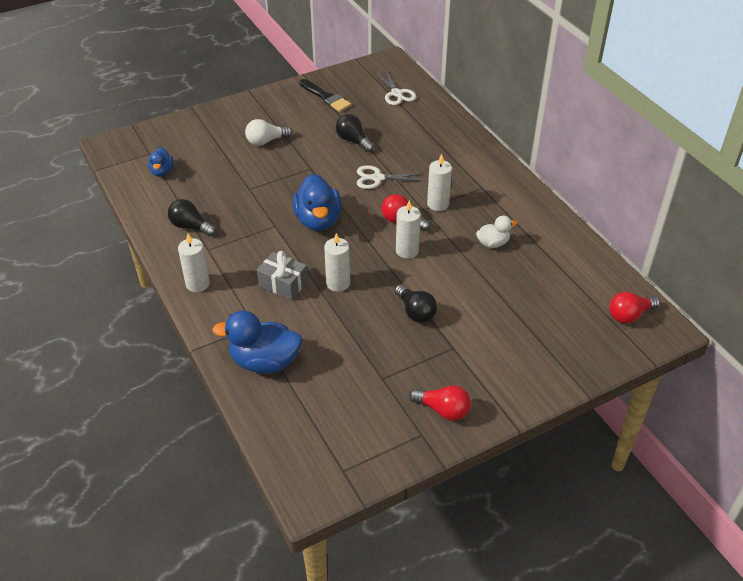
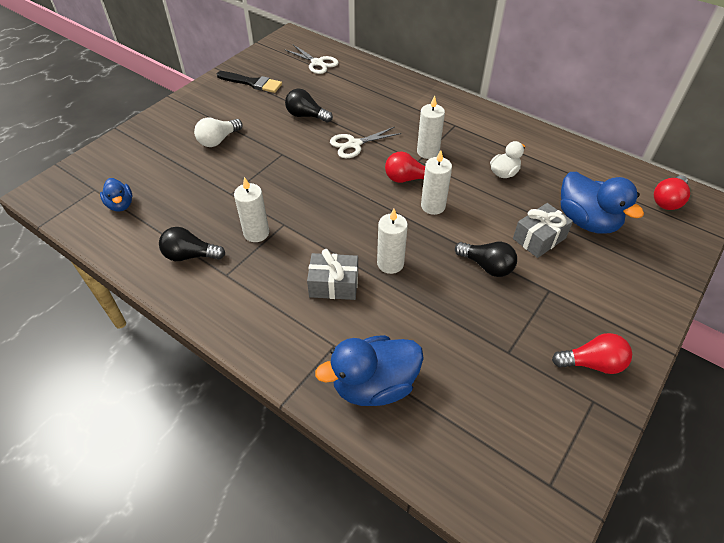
camera: 25 degrees left, 5 degrees up
(197, 284) = (238, 319): white candle -> white candle (256, 233)
(318, 220) = (325, 204): blue duck -> blue duck (586, 221)
(479, 306) = (539, 238): none -> grey gift

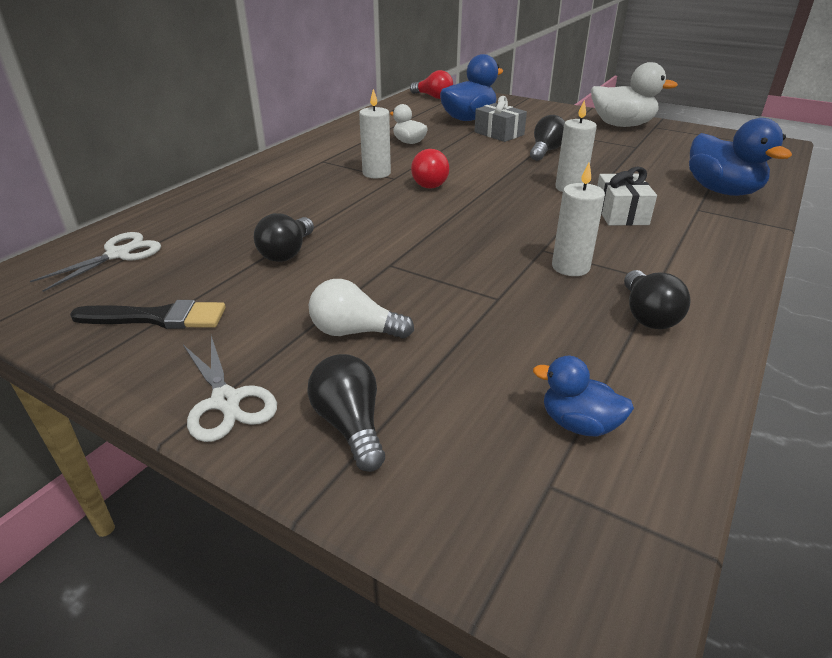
camera: 95 degrees left, 15 degrees down
(121, 205) = (578, 424): blue duck -> blue duck turned 120 degrees counterclockwise
(154, 139) = (350, 425): none -> black light bulb
(218, 140) = (354, 331): white light bulb -> white light bulb turned 150 degrees clockwise
(252, 83) = (157, 318): black brush -> black brush turned 75 degrees clockwise
(334, 284) = (620, 213): grey gift -> white gift
(354, 144) = (363, 214): white scissors -> white scissors (226, 401)
(433, 206) = (472, 171): white candle -> none
(592, 363) = (622, 125): red light bulb -> white duck

